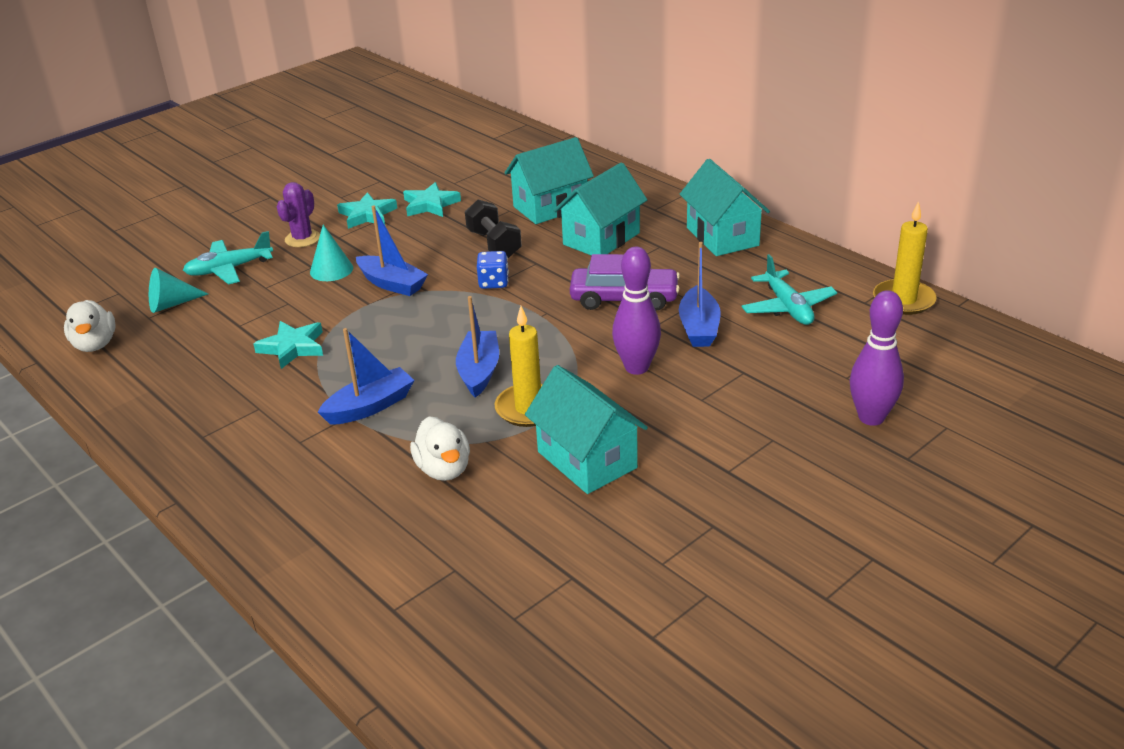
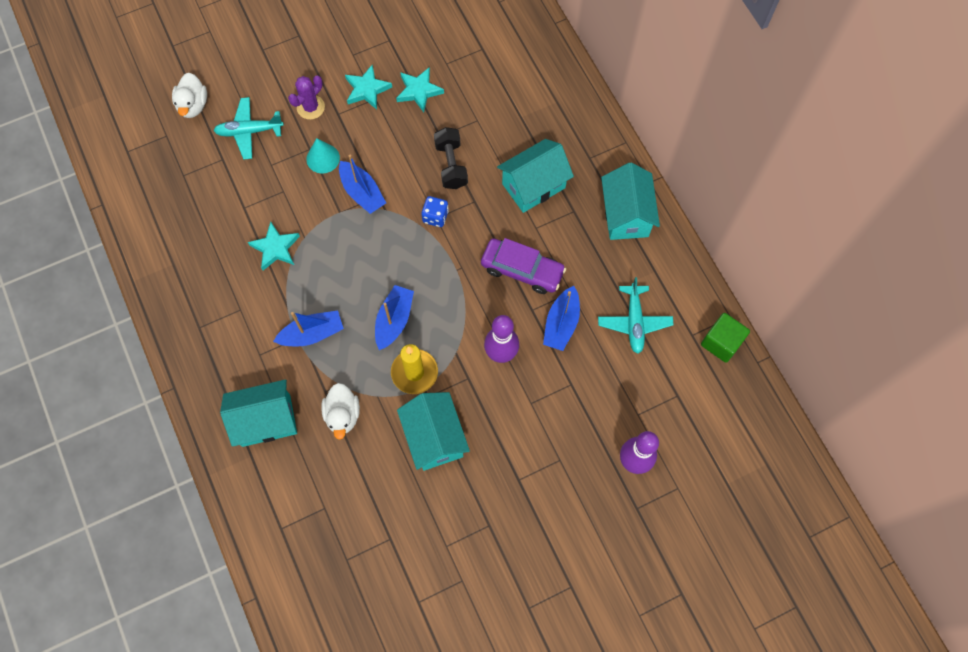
camera: 15 degrees right, 35 degrees up
(95, 344) = (143, 197): white duck -> white duck (193, 105)
(172, 304) = (201, 164): turquoise cone -> none
(550, 207) = (510, 127): turquoise house -> turquoise house (266, 420)
(903, 300) = (721, 342): yellow candle -> green cube

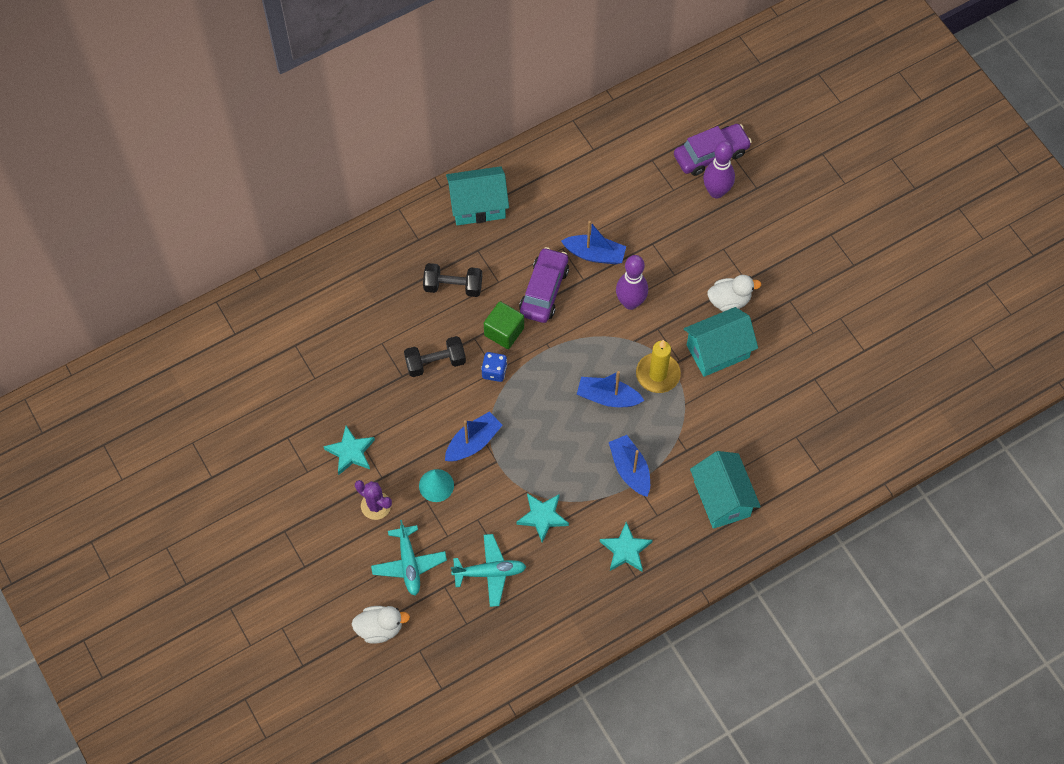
camera: 95 degrees left, 5 degrees down
(342, 415) = (707, 432): white duck -> white duck (729, 301)
(419, 91) = (350, 401): turquoise star -> turquoise star (625, 550)
(533, 186) = (453, 286): turquoise house -> black dumbbell
(634, 322) = (586, 195): turquoise plane -> turquoise plane (489, 572)
(683, 462) = (711, 154): none -> purple car
(721, 342) = (598, 127): green cube -> green cube (504, 332)

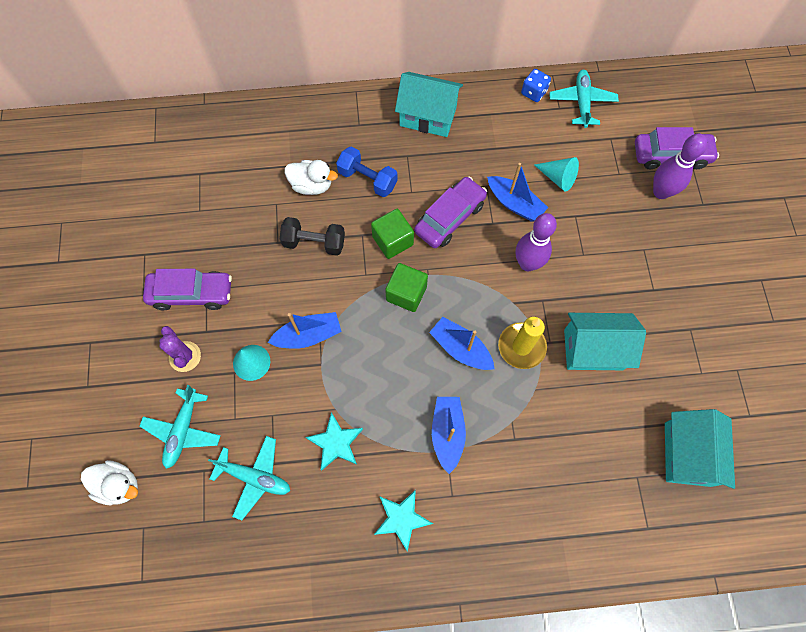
camera: 25 degrees right, 5 degrees up
(350, 452) = (191, 293): turquoise star -> purple car
(453, 286) = (367, 179): black dumbbell -> blue dumbbell
(494, 371) = (364, 275): blue dice -> blue dice (533, 92)
(539, 372) = (406, 293): none -> green cube
(611, 136) = (582, 102): none -> turquoise plane
(622, 215) = (558, 178): none -> turquoise cone
(722, 499) = (528, 510): turquoise house -> turquoise house (687, 454)
(729, 301) = (627, 303): white duck -> white duck (312, 185)

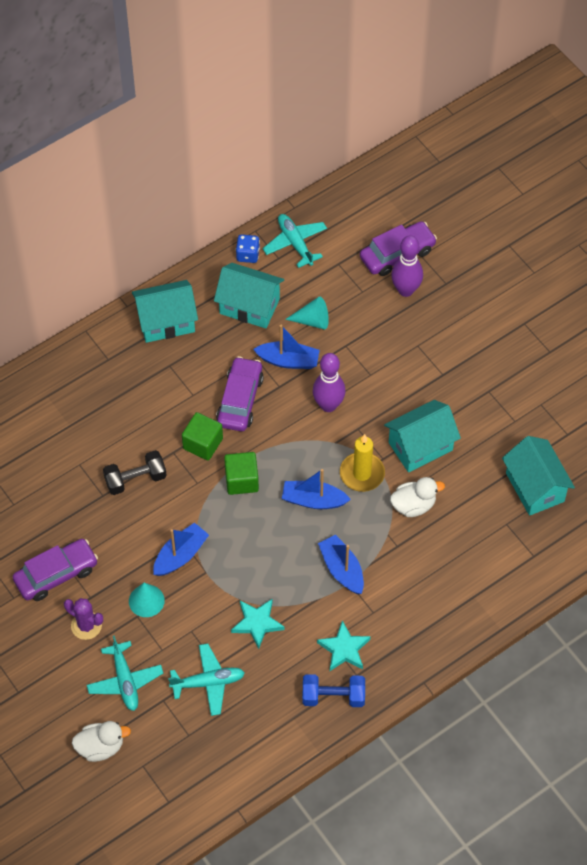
camera: 30 degrees left, 10 degrees down
(312, 185) = (101, 433): white duck -> white duck (413, 505)
(367, 179) = (147, 403): blue dumbbell -> blue dumbbell (333, 696)
(508, 138) = (249, 306): none -> turquoise house

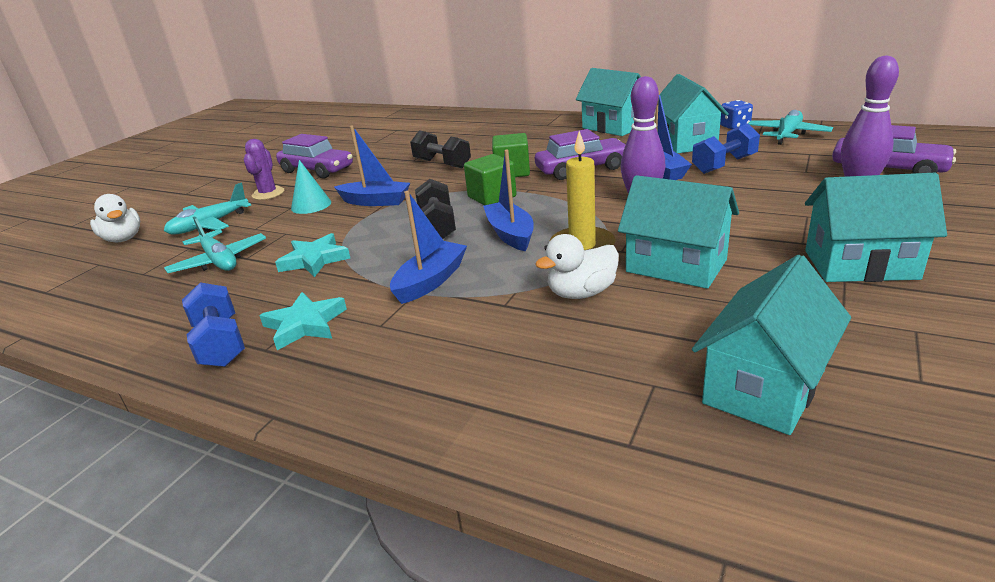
camera: 65 degrees right, 30 degrees down
(264, 534) = (437, 226): none -> black dumbbell
(312, 320) = (724, 165): turquoise cone -> blue dumbbell
(413, 505) = (581, 293): white duck -> white duck turned 105 degrees clockwise
(481, 373) = (860, 265): none -> turquoise house

